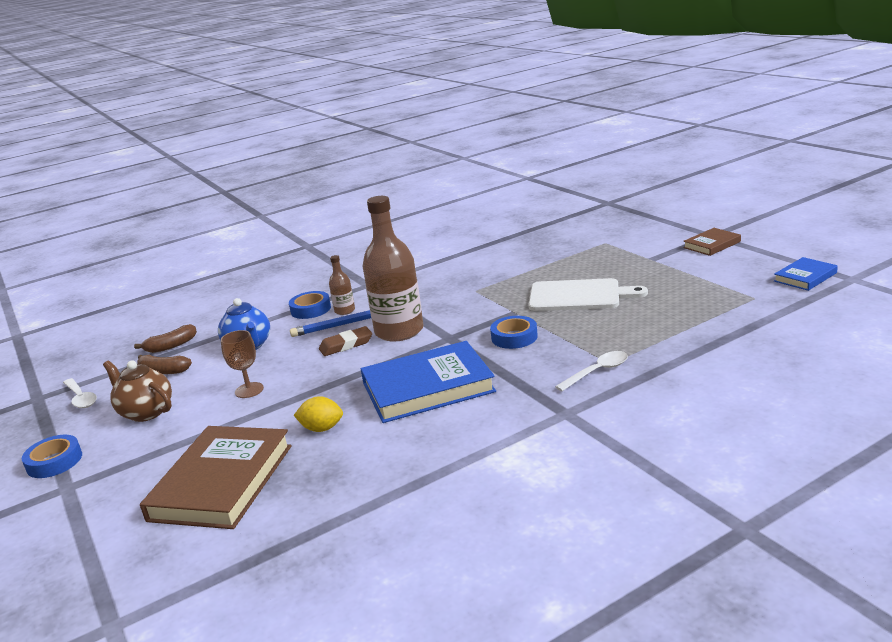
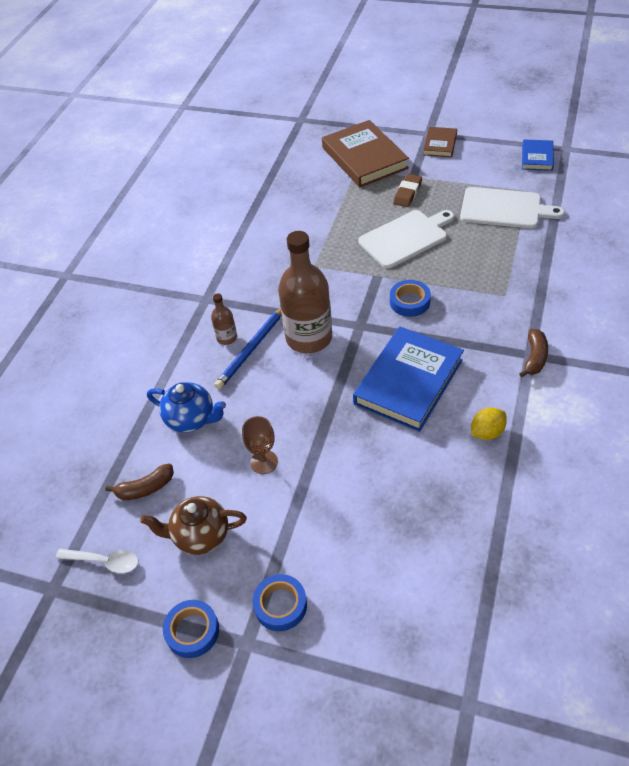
camera: 40 degrees left, 25 degrees up
(171, 346) = (106, 458): brown banana -> brown banana (534, 358)
(222, 482) = (373, 553): brown book -> brown book (364, 158)
(311, 309) = (190, 351): blue tape -> blue tape (280, 605)
(322, 428) = (380, 462): yellow lemon -> yellow lemon (487, 432)
(346, 345) = (282, 374): brown eraser -> brown eraser (407, 193)
(597, 372) = (507, 307): white spoon -> none
(708, 303) = (504, 209): none -> white cutting board

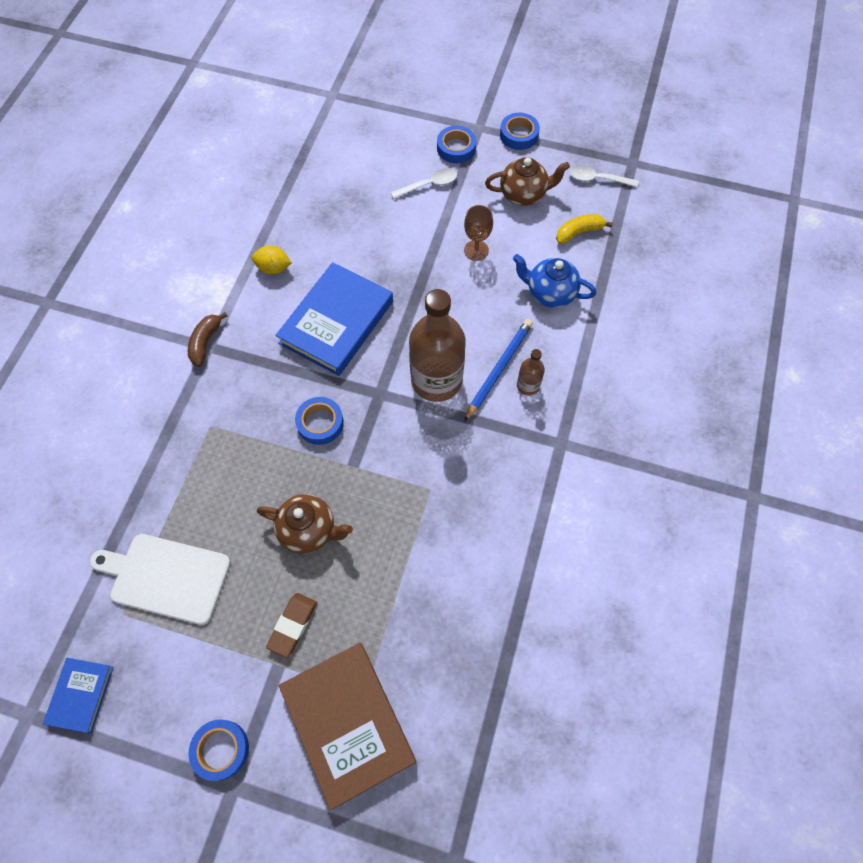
camera: 175 degrees right, 15 degrees up
(145, 488) = (579, 232): brown banana -> yellow banana
(317, 545) = (429, 185): none -> white spoon
(406, 238) = (309, 530): white cutting board -> brown teapot
(440, 144) = (221, 750): brown book -> blue tape
(487, 432) = (273, 268): yellow lemon -> yellow lemon turned 45 degrees clockwise

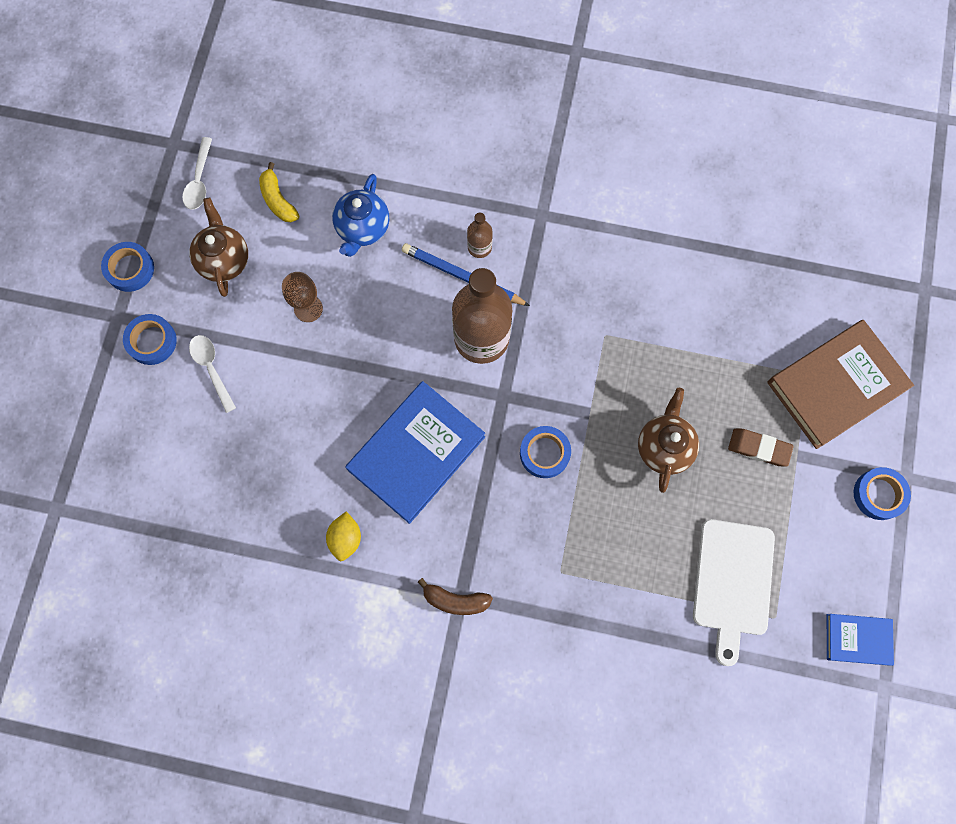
camera: 95 degrees left, 10 degrees up
(336, 322) = (416, 453): blue book -> blue book turned 75 degrees counterclockwise

